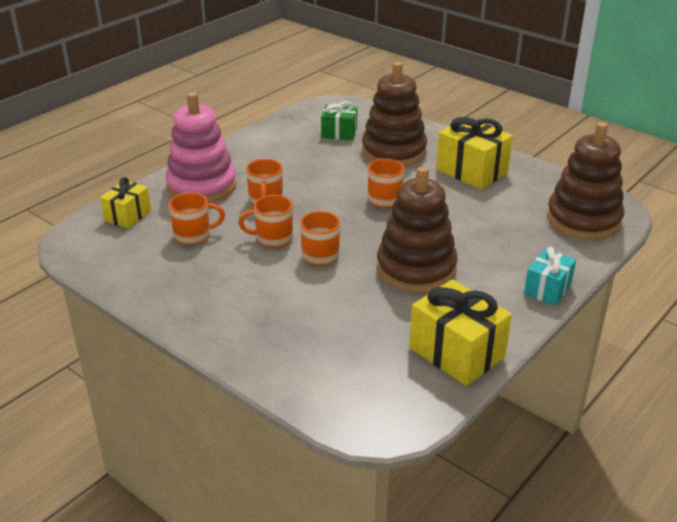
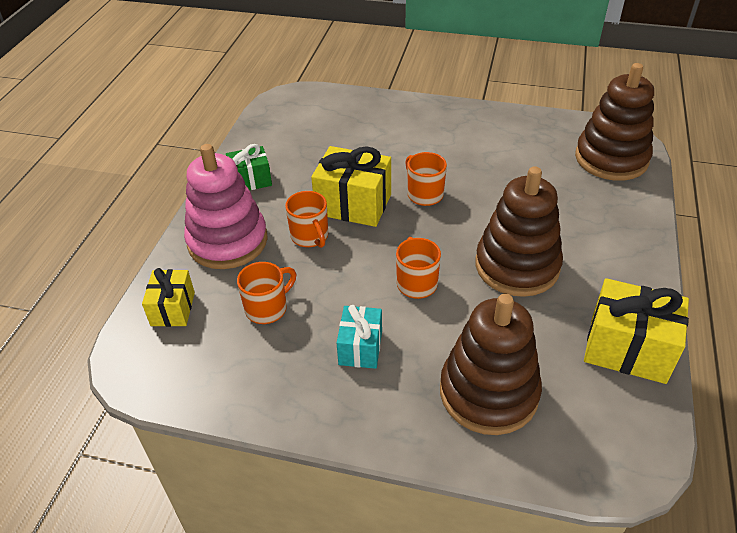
camera: 25 degrees left, 10 degrees up
(272, 239) = (353, 281): orange mug -> none
(339, 133) = (320, 130): green gift -> green gift (251, 180)
(393, 152) = (390, 136): brown stacking toy -> brown stacking toy (488, 393)
(471, 171) = (477, 136): yellow gift -> yellow gift (353, 204)
(547, 289) = (643, 245): turquoise gift -> turquoise gift (360, 348)

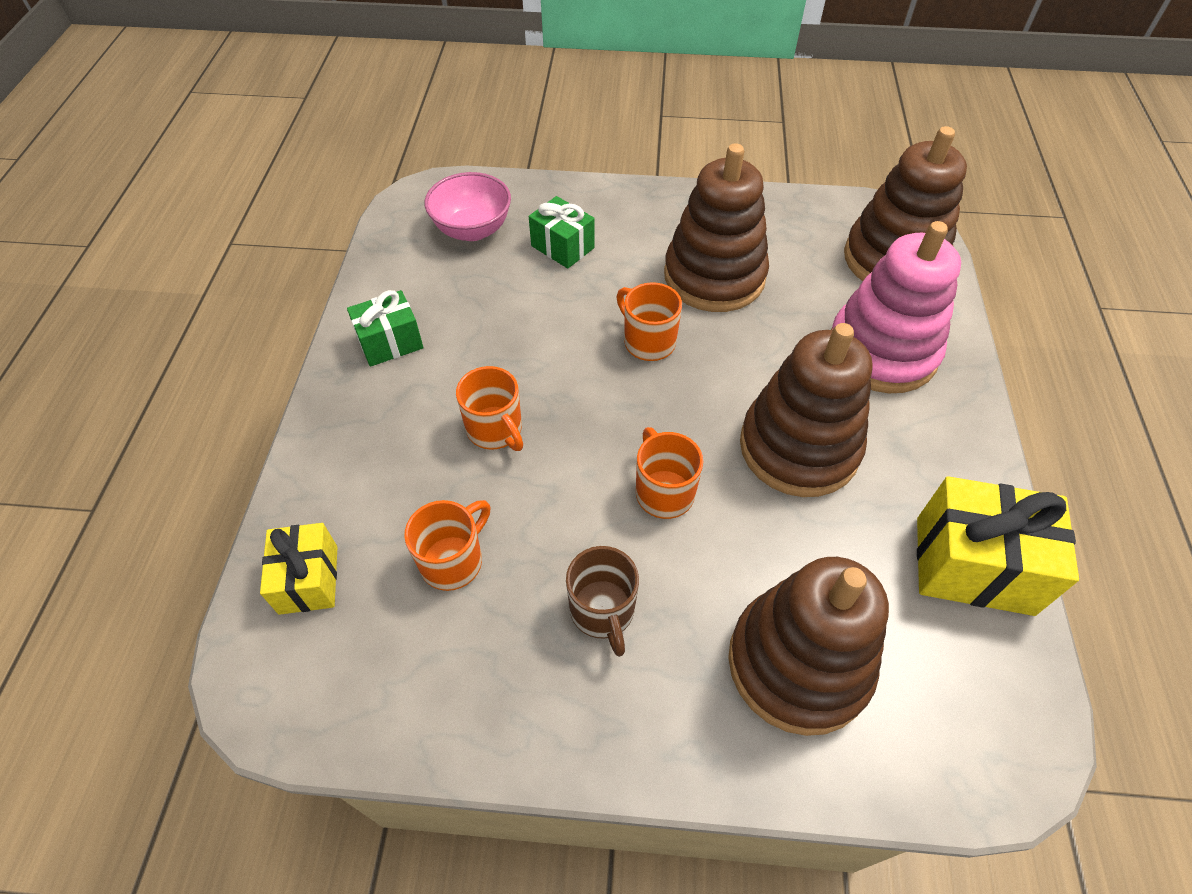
camera: 10 degrees left, 10 degrees up
(228, 241) = (373, 451): pink stacking toy -> pink stacking toy (881, 351)
(318, 119) = (472, 230): none -> pink bowl
(353, 204) = (549, 369): yellow gift -> none
(360, 348) = (603, 611): turquoise gift -> brown mug
(377, 134) = (562, 247): none -> green gift
(479, 159) = (714, 276): none -> brown stacking toy

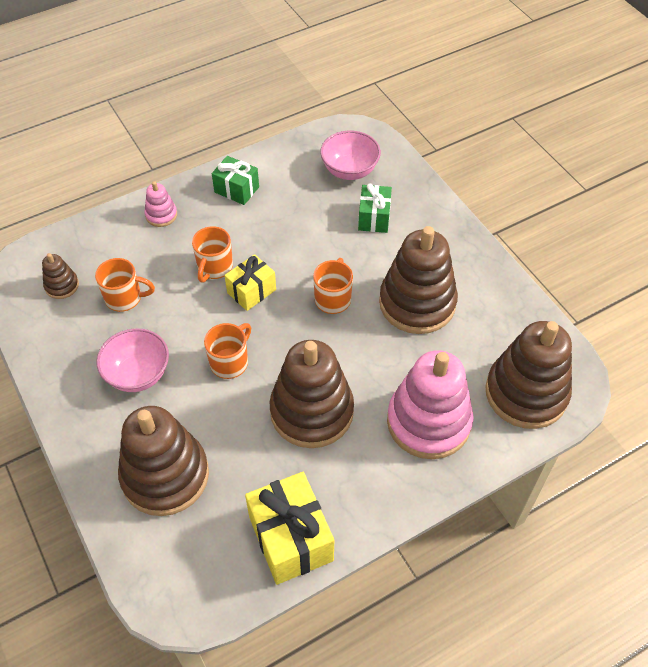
camera: 55 degrees right, 0 degrees up
(308, 579) = (78, 251): yellow gift -> yellow gift (251, 291)
(348, 442) = (161, 215): none -> pink stacking toy
(353, 635) = (62, 286): none -> brown stacking toy
(603, 611) = (138, 374): brown mug -> pink bowl

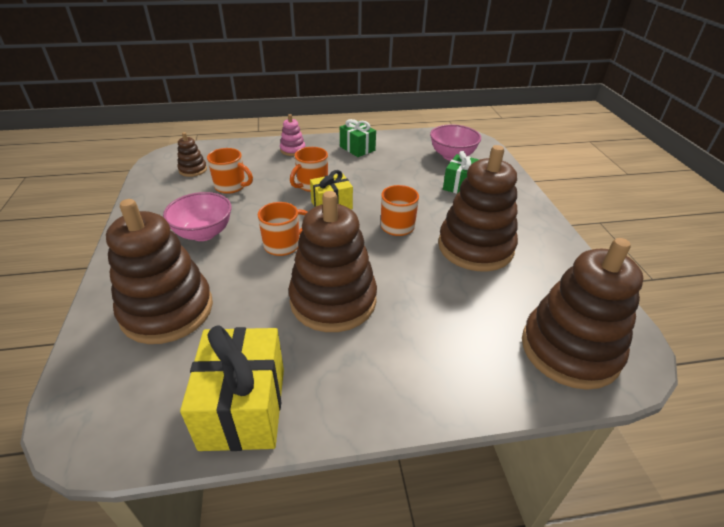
camera: 20 degrees right, 15 degrees down
(428, 422) = (448, 344): pink stacking toy -> none

